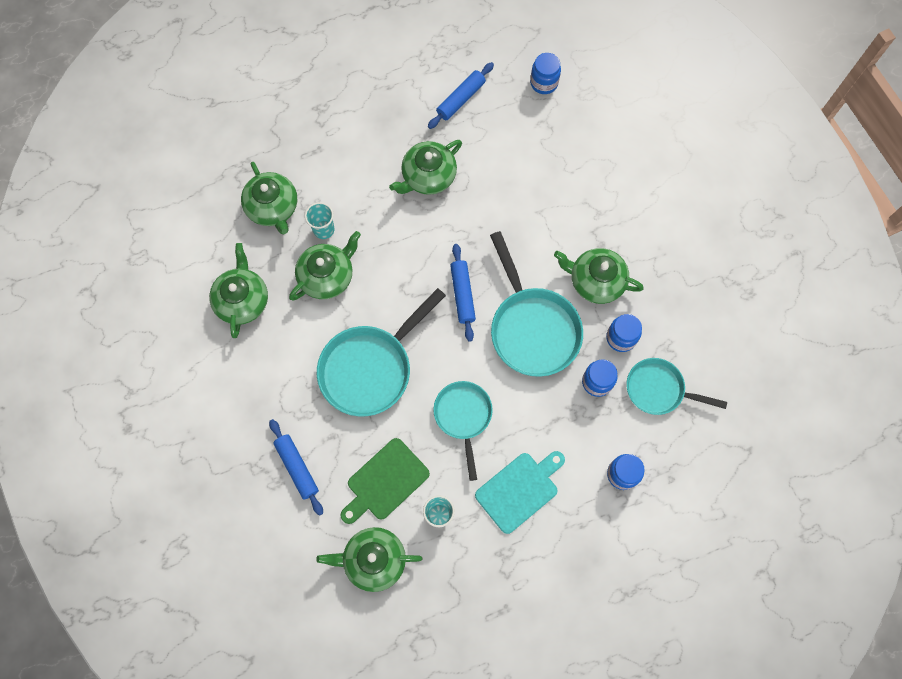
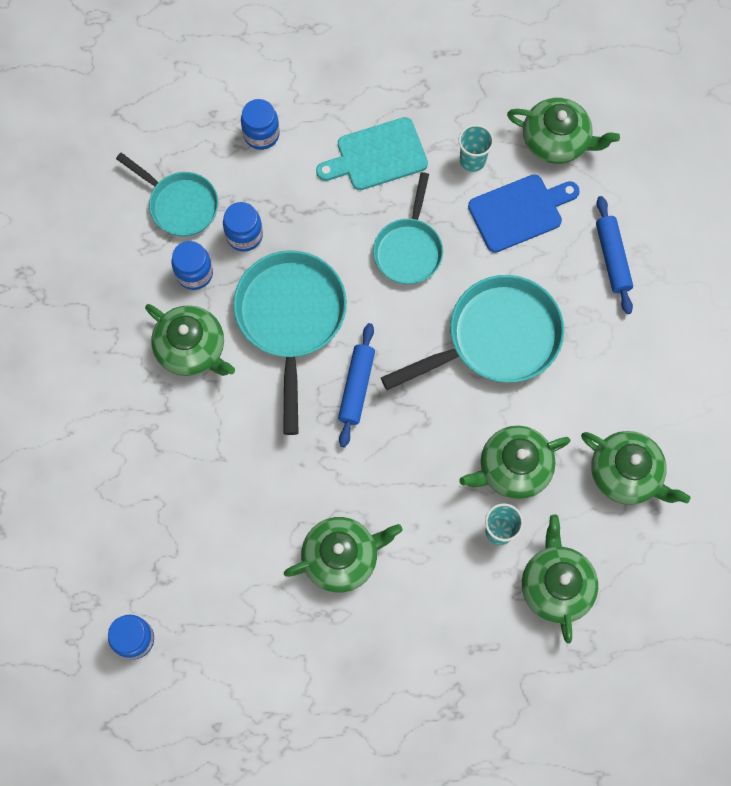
camera: 160 degrees left, 0 degrees up
(242, 300) = (626, 474): green teapot -> green teapot turned 75 degrees counterclockwise
(385, 482) = (519, 211): green cutting board -> blue cutting board
(460, 99) = (256, 655): blue rolling pin -> none

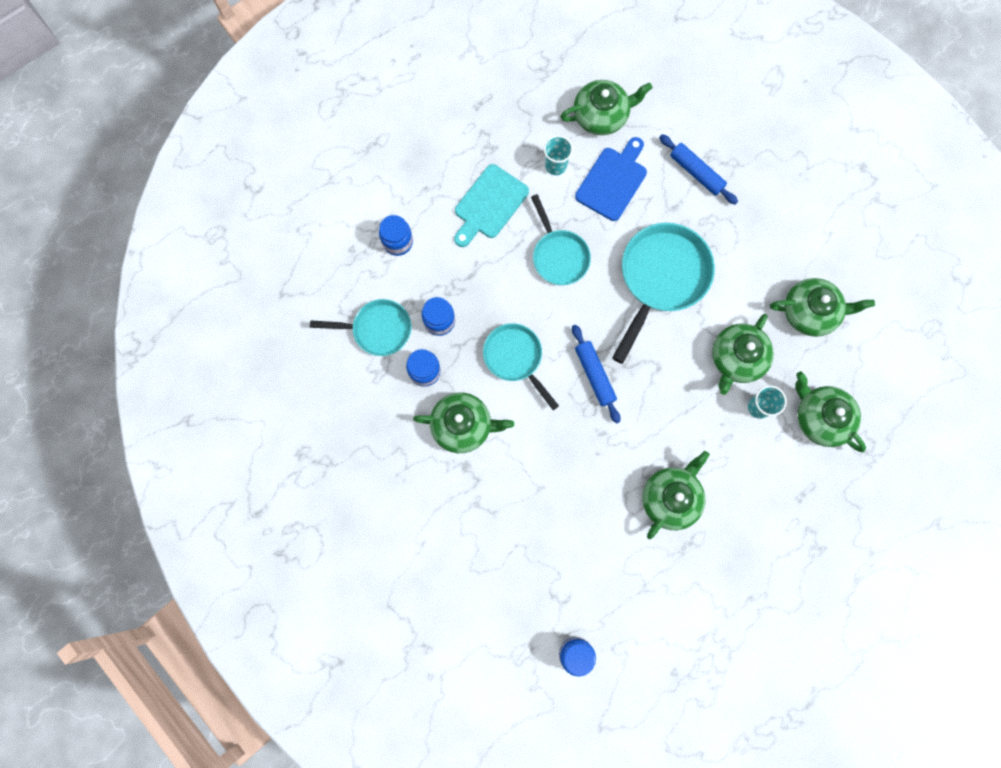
camera: 35 degrees left, 5 degrees up
(291, 319) = (515, 358): turquoise pan -> turquoise pan, size x0.63

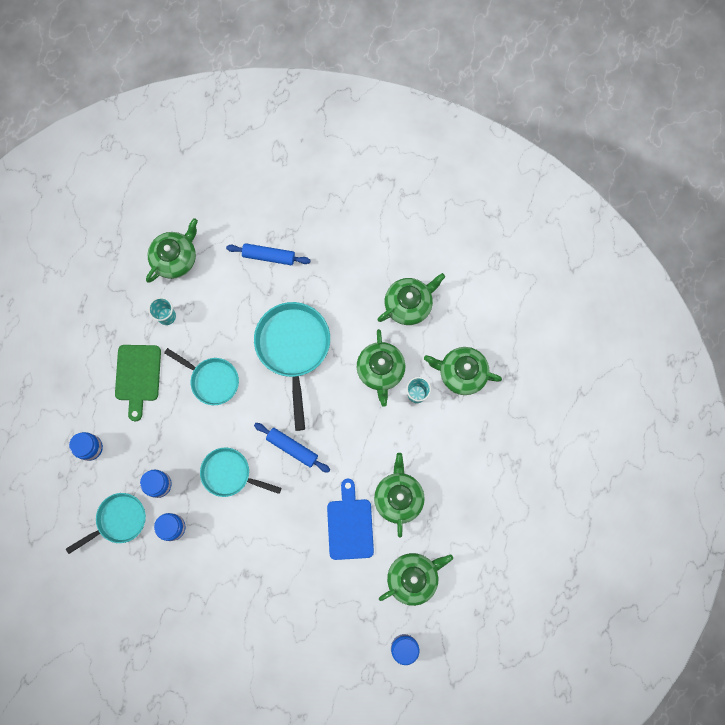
camera: 35 degrees left, 0 degrees up
(463, 425) = (224, 546): green teapot -> green teapot (413, 577)
(489, 205) = (138, 376): turquoise cutting board -> green cutting board
(613, 181) = (214, 300): blue cutting board -> blue cutting board (350, 525)

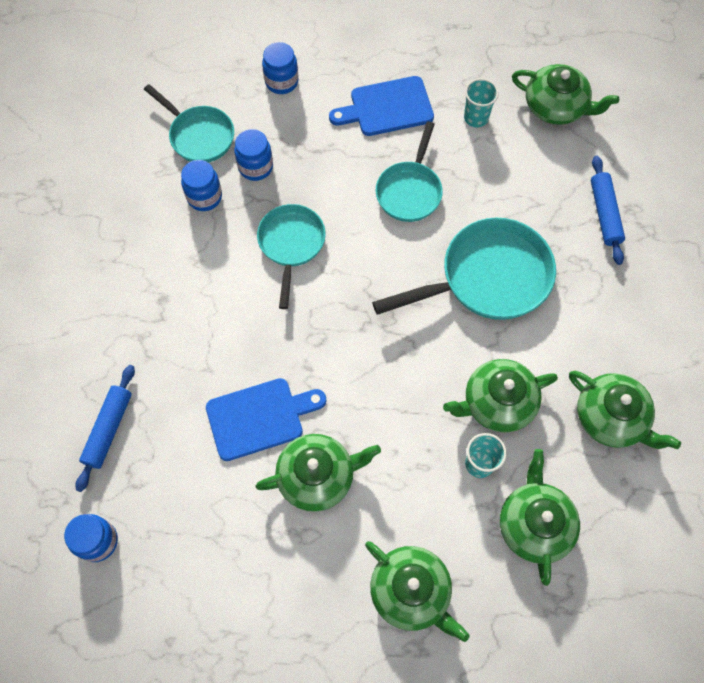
camera: 75 degrees right, 10 degrees down
(138, 376) = (387, 108): green cutting board -> blue cutting board
(292, 448) = (348, 313): blue rolling pin -> blue rolling pin (108, 429)
(413, 577) = (203, 528): green teapot -> green teapot (411, 591)

